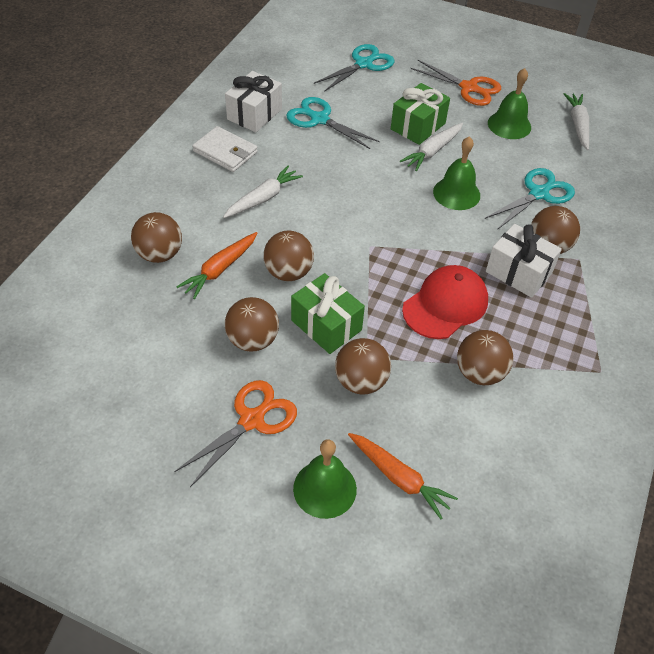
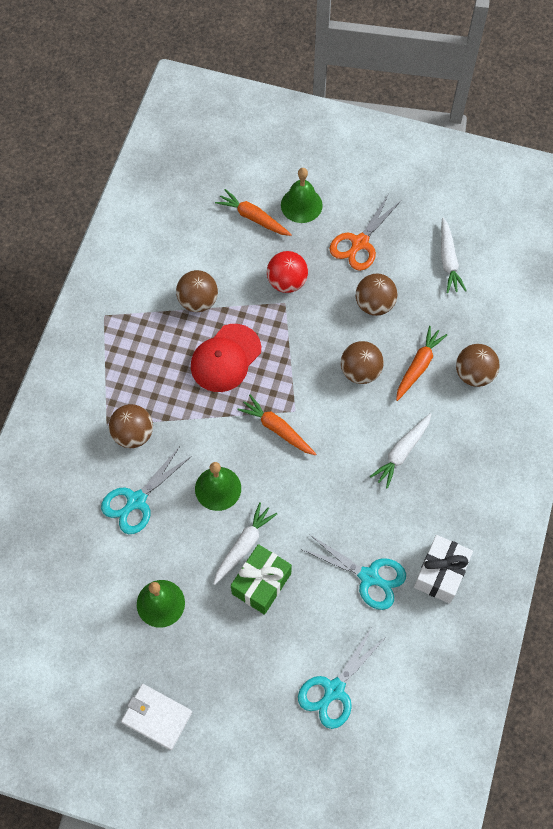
camera: 175 degrees right, 15 degrees up
(225, 152) = (455, 510): white wallet -> white wallet (156, 717)
(326, 325) = (320, 325): green gift -> none
(361, 381) = (287, 282): brown ball -> red ball
(391, 232) = (277, 429): none -> orange carrot
(469, 88) = (205, 664): orange scissors -> none
(518, 272) = (162, 401): white gift -> none
(578, 125) = (83, 616): white carrot -> white carrot (448, 260)

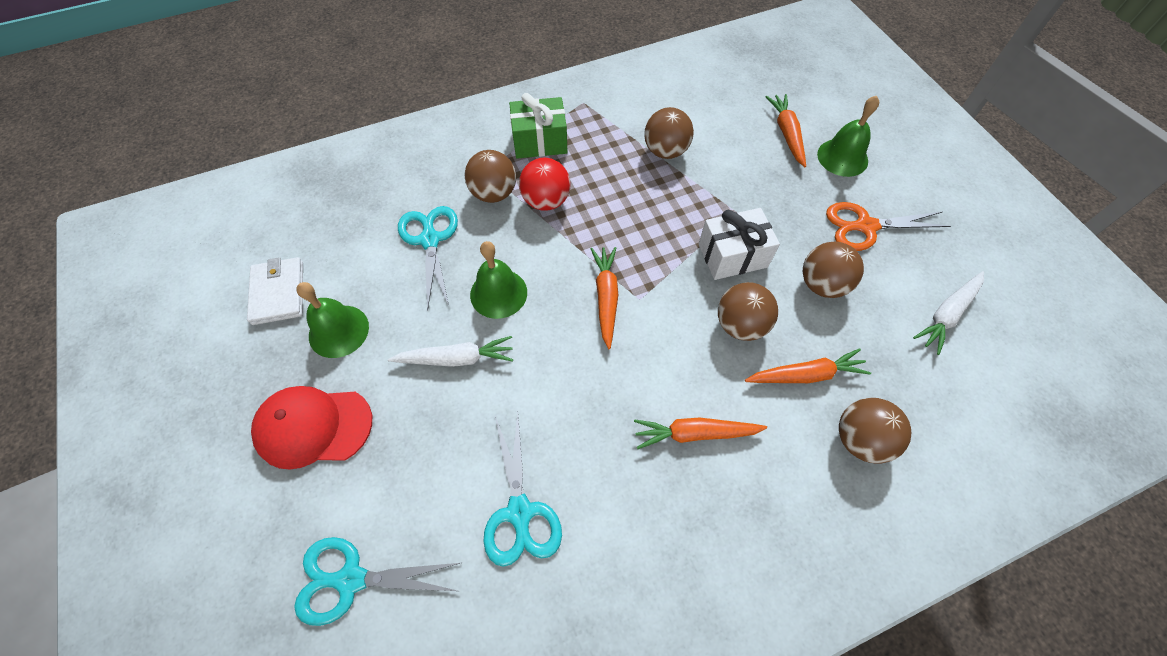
camera: 50 degrees right, 5 degrees down
(136, 501) = (430, 239): turquoise scissors -> turquoise scissors turned 75 degrees clockwise
(156, 717) = (208, 415): white wallet -> white wallet (278, 293)
(225, 358) = (634, 207): red cap -> red cap (313, 427)
(261, 583) = (427, 405): green gift -> green gift (540, 141)
(287, 282) = (758, 199): red ball -> red ball (546, 201)
(402, 452) = (695, 433): white carrot -> orange carrot
(440, 573) = (590, 596): white gift -> white gift (732, 255)

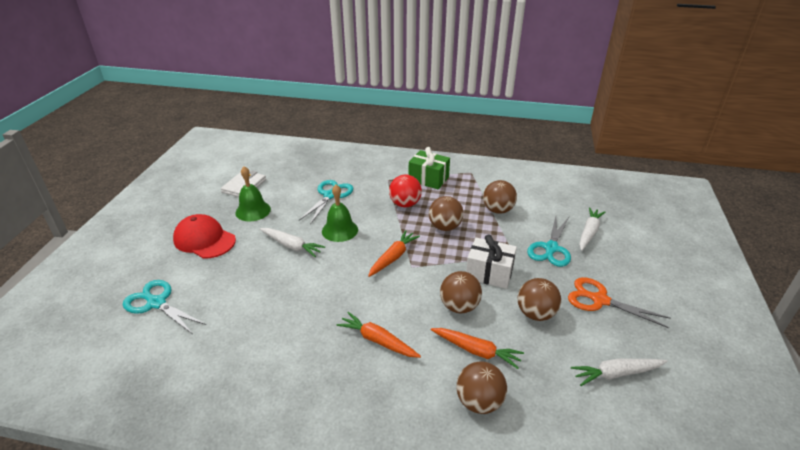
camera: 35 degrees right, 25 degrees down
(494, 193) = (381, 190): brown ball -> brown ball (445, 227)
(520, 512) = (252, 321): turquoise scissors -> turquoise scissors (551, 248)
(786, 134) = (589, 233): orange carrot -> white carrot
(842, 157) = (619, 259): green bell -> none

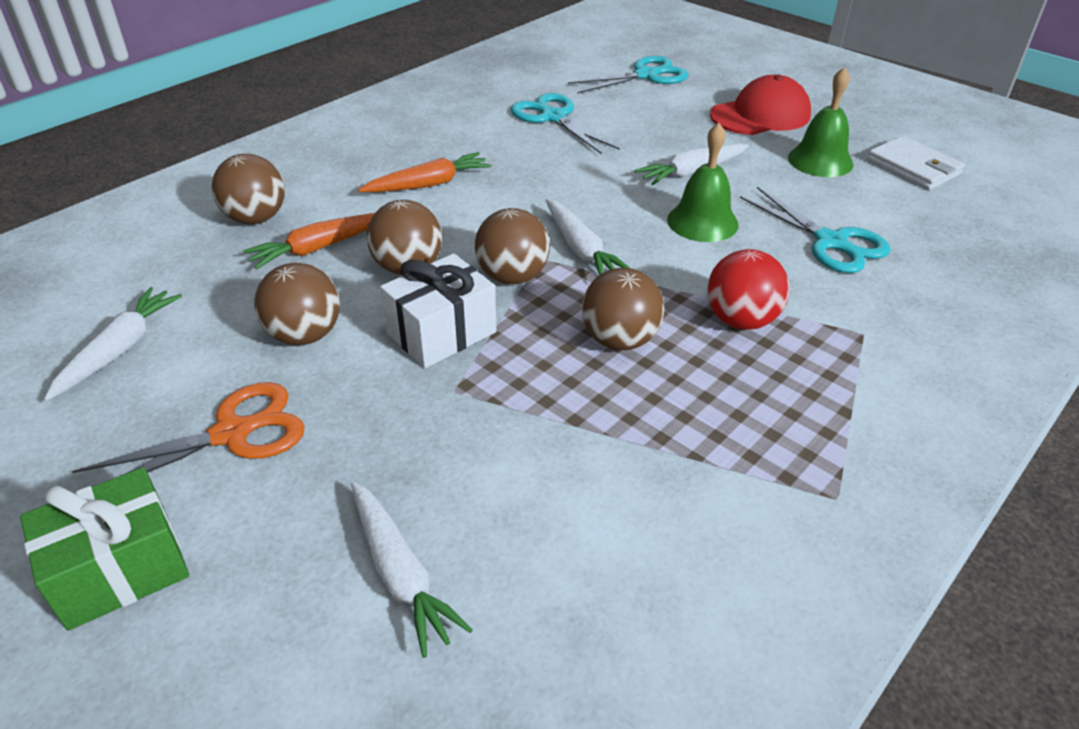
camera: 120 degrees right, 5 degrees up
(393, 257) = (581, 249): orange carrot -> white carrot
(428, 179) = (834, 398): green gift -> green gift (120, 569)
(498, 210) = (620, 452): brown ball -> brown ball (512, 277)
(551, 248) = (419, 459): turquoise scissors -> turquoise scissors (553, 117)

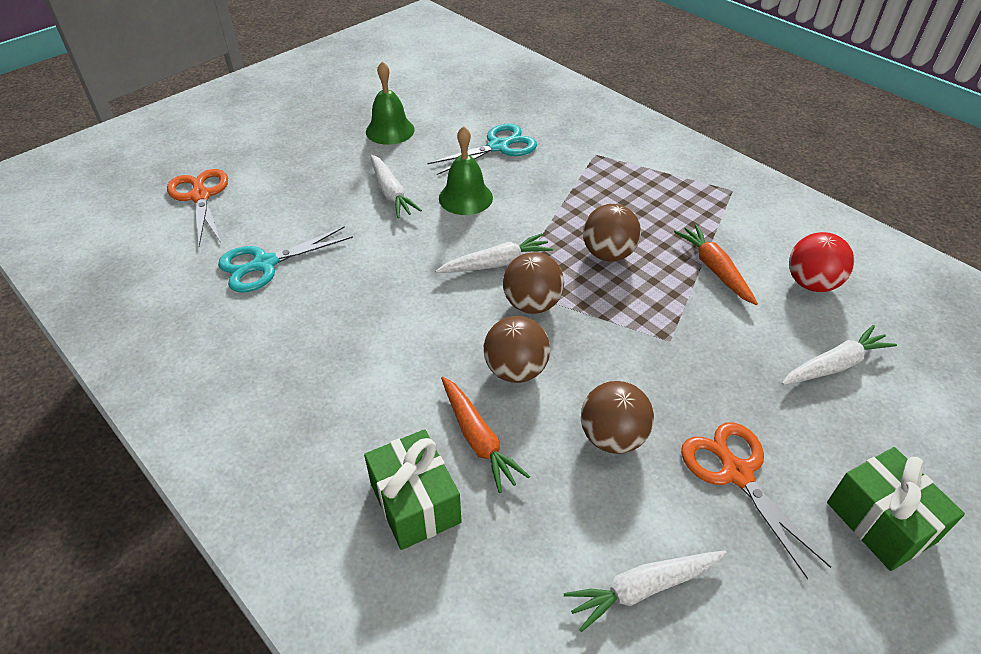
camera: 85 degrees left, 5 degrees up
(119, 350) = (643, 588): white carrot -> white carrot turned 45 degrees counterclockwise
(256, 218) = (415, 503): brown ball -> green gift
(428, 184) = (374, 358): orange carrot -> orange carrot (714, 269)
(441, 332) = (604, 347): white gift -> none
(646, 75) = (200, 196): turquoise scissors -> orange scissors
(741, 320) = (585, 198): red ball -> red ball (811, 283)
(760, 115) = (308, 145): red cap -> none
(913, 167) = (409, 95): white wallet -> none

